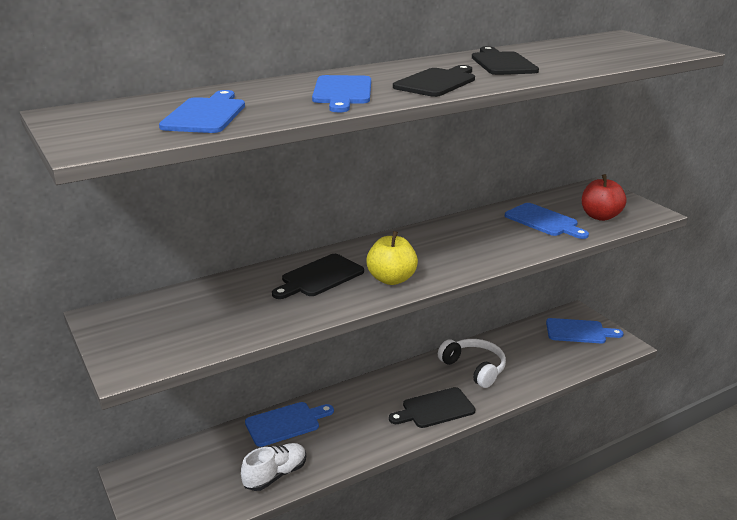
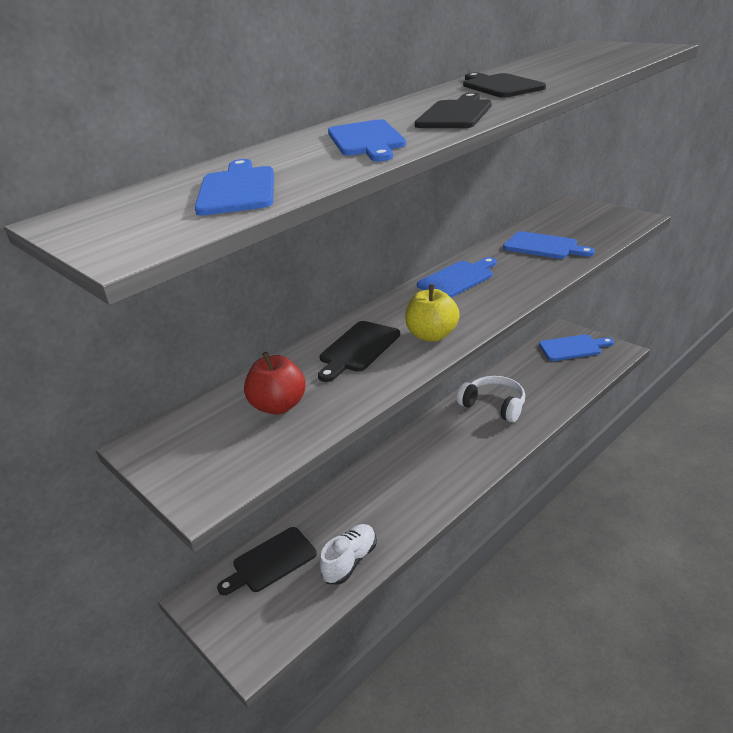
camera: 10 degrees left, 5 degrees up
(286, 423) = (337, 505): blue cutting board -> blue cutting board (458, 279)
(434, 409) = (476, 454): black cutting board -> black cutting board (270, 561)
(600, 216) = (592, 231): red apple -> red apple (279, 406)

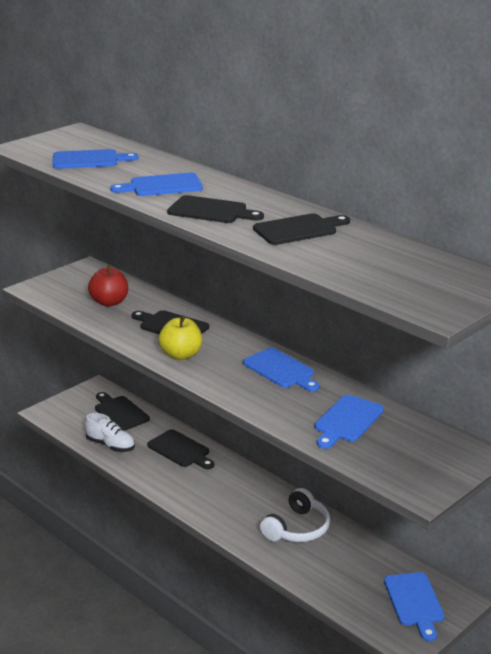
camera: 85 degrees right, 5 degrees down
(364, 494) = (180, 450): none -> black cutting board

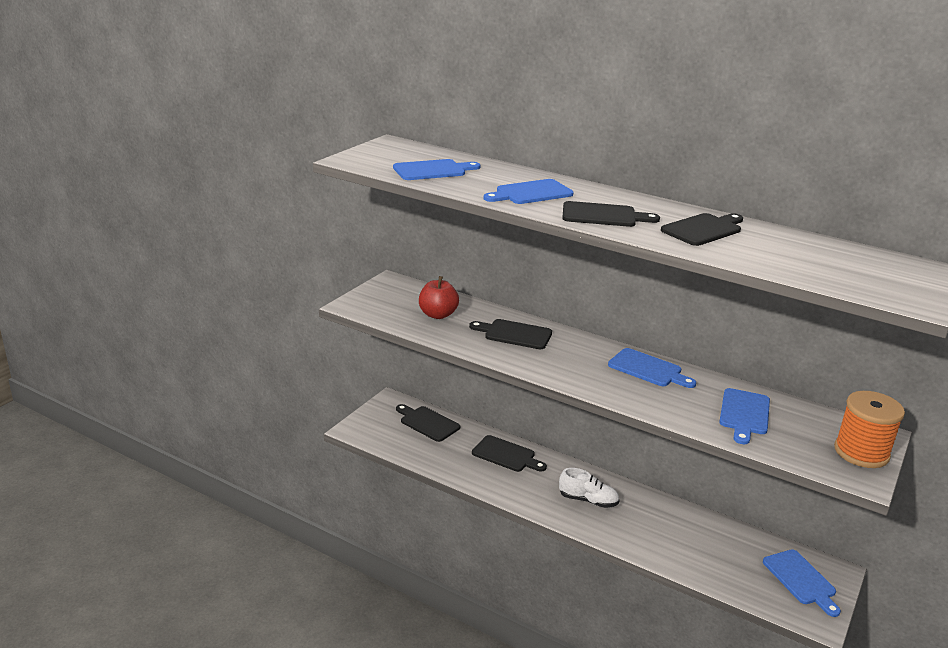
camera: 15 degrees left, 0 degrees up
(110, 445) = (436, 457): white shoe -> white shoe (588, 500)
(181, 355) = (544, 362): yellow apple -> none
(297, 528) = (657, 521): white headphones -> none
(442, 468) = (861, 452): none -> orange spool

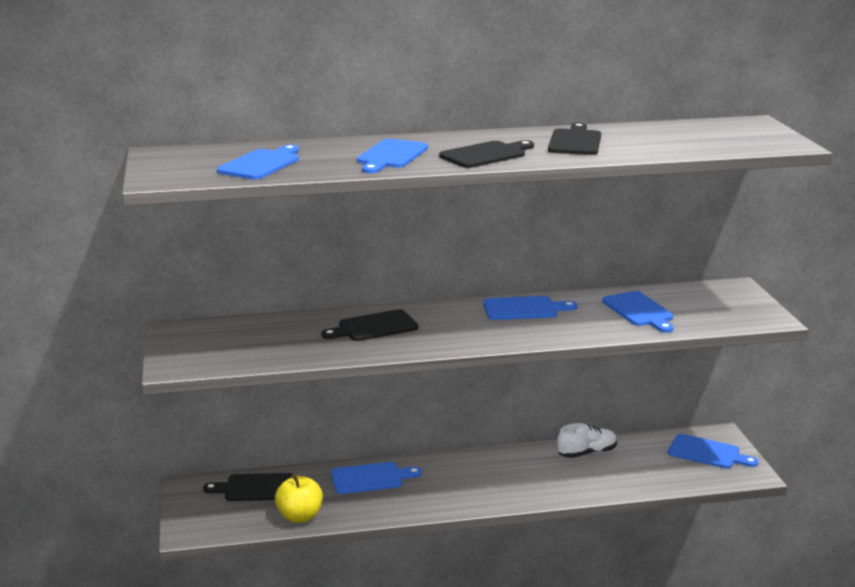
camera: 40 degrees left, 5 degrees down
(427, 456) = (300, 517): none -> yellow apple
(438, 315) = (275, 340): red apple -> none
(506, 455) = (371, 478): black cutting board -> blue cutting board
(588, 500) = (490, 478): white shoe -> white shoe (587, 453)
(861, 452) = (745, 303): orange spool -> none

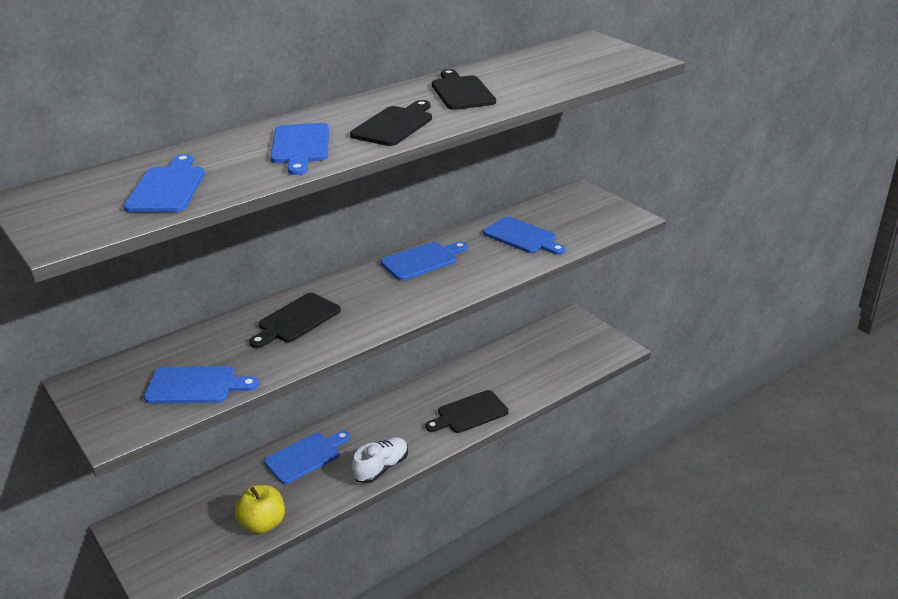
camera: 25 degrees left, 10 degrees up
(256, 488) = (199, 505): black cutting board -> black cutting board (469, 413)
(587, 453) = (479, 368): white shoe -> white shoe (381, 468)
(707, 453) = (573, 338): blue cutting board -> blue cutting board (196, 386)

